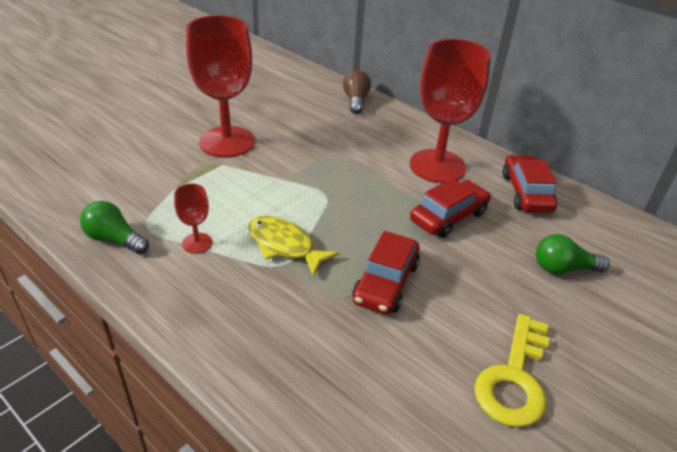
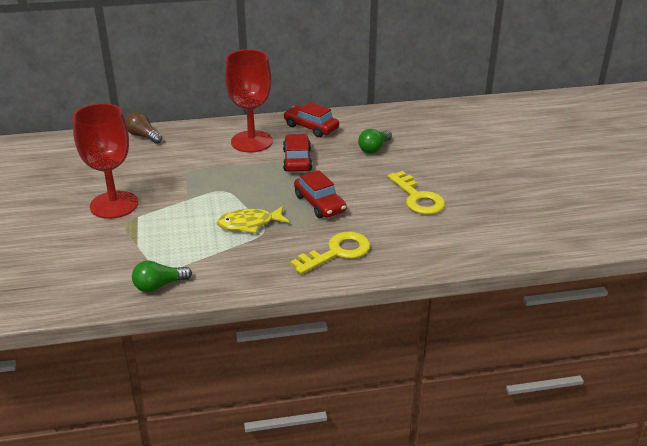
camera: 50 degrees left, 5 degrees down
(197, 243) = (205, 254): red goblet -> none
(300, 357) = (337, 252): none -> yellow key

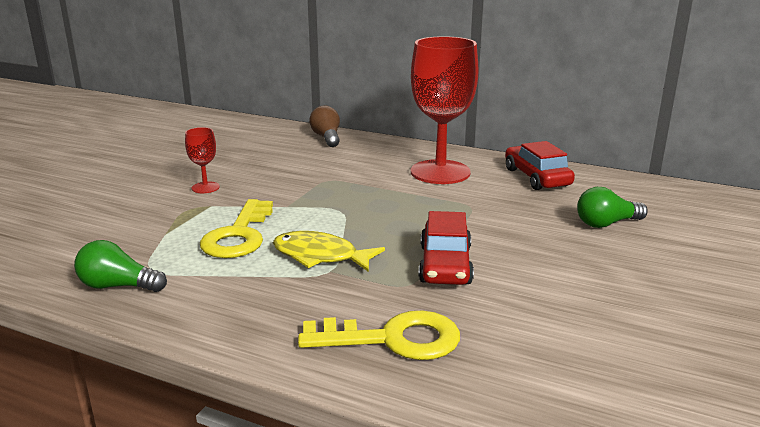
camera: 35 degrees right, 10 degrees down
(114, 205) = (205, 187): red goblet -> red goblet, size x0.44
(297, 160) = (475, 206): red car -> none
(417, 198) = (616, 310): yellow key -> yellow key (238, 235)

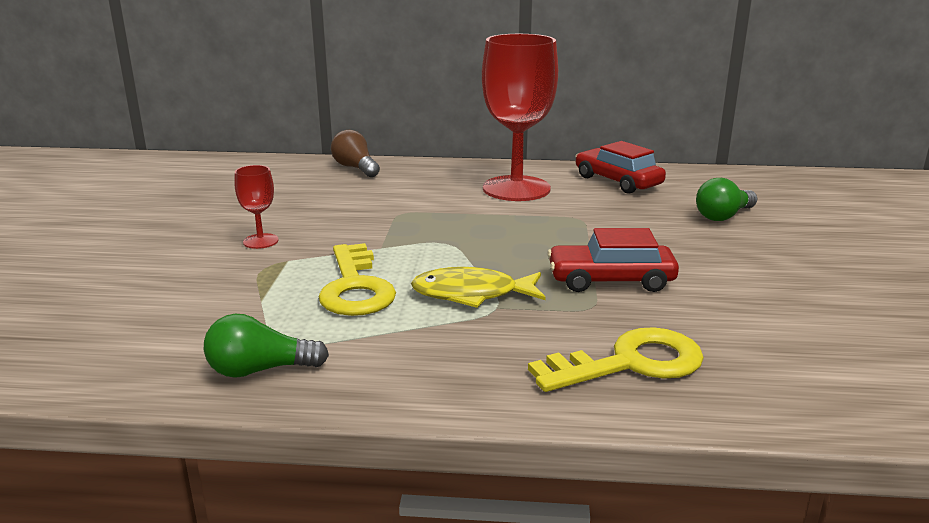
camera: 20 degrees left, 0 degrees up
(445, 265) = (610, 280): red car -> red car turned 105 degrees clockwise

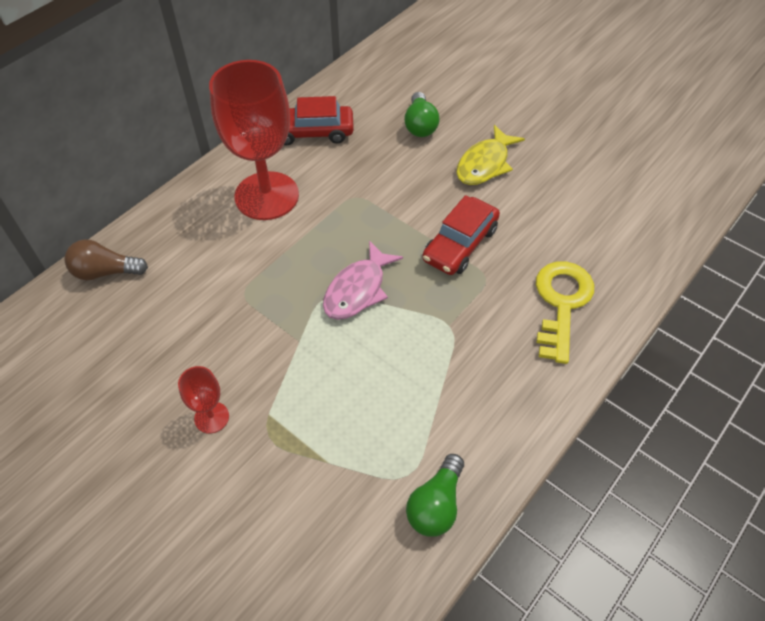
camera: 55 degrees left, 30 degrees up
(355, 287) = (356, 391): yellow key -> none
(472, 294) = (421, 328): yellow fish -> yellow fish (485, 164)
(473, 252) = (358, 290): none -> pink fish

